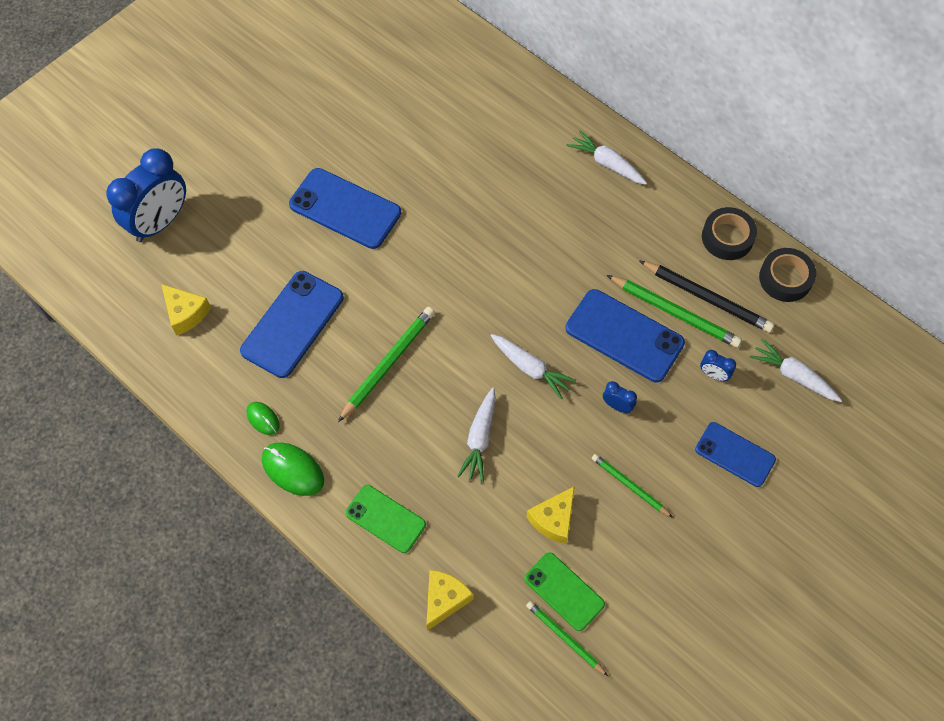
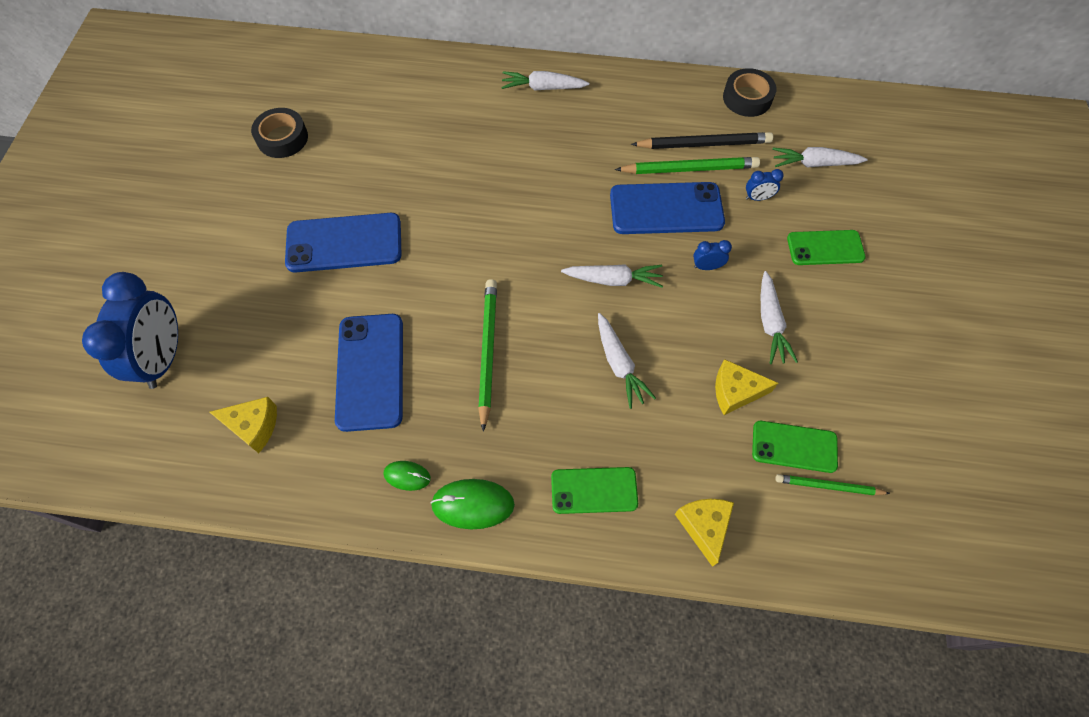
camera: 35 degrees left, 0 degrees up
(554, 519) = (735, 392): yellow cheese -> yellow cheese turned 90 degrees clockwise
(629, 486) = (770, 324): green pencil -> white carrot
(727, 237) = (680, 92): black tape -> black tape (282, 138)
(735, 454) = (825, 248): blue phone -> green phone

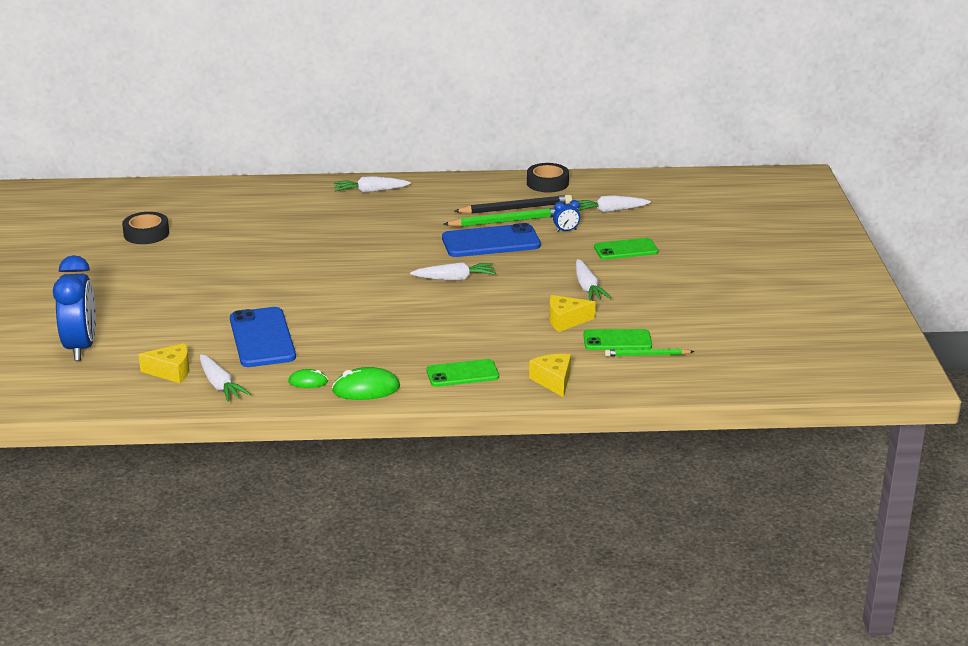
camera: 10 degrees left, 35 degrees down
(344, 243) = (219, 280): blue phone -> none
(488, 351) = (358, 320): green pencil -> none
(619, 365) = (469, 317): white carrot -> white carrot (220, 385)
(707, 267) = (531, 266): blue clock -> none

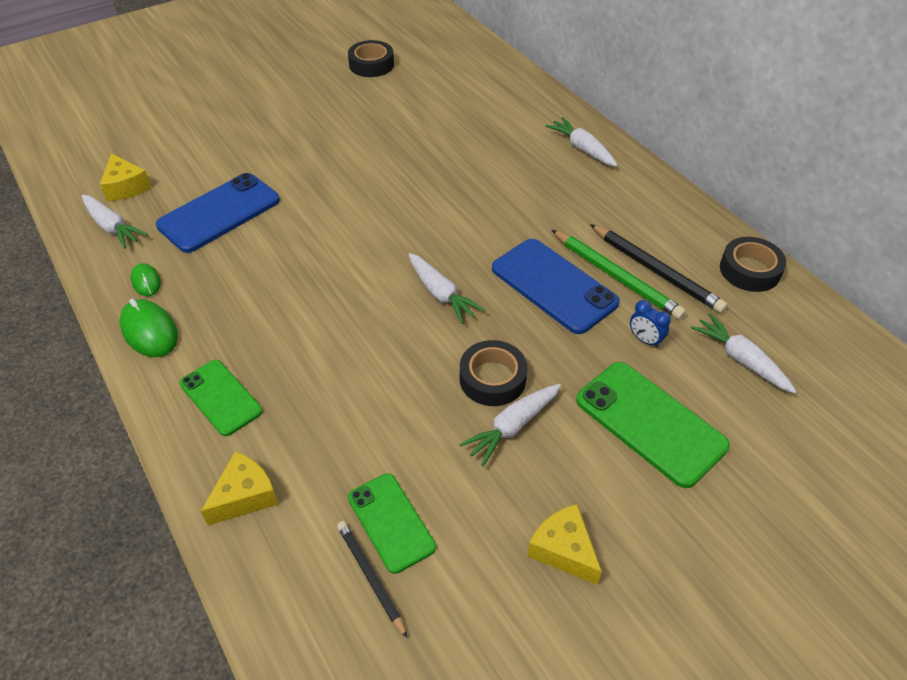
camera: 60 degrees right, 20 degrees up
(81, 347) = (145, 121): blue clock -> none
(220, 385) = (112, 227): white carrot -> white carrot turned 75 degrees counterclockwise
(545, 283) = (492, 379): none -> black tape
(566, 321) = (409, 442): yellow cheese -> yellow cheese (563, 550)
(626, 250) = (650, 423): green phone -> green phone, size x1.57
(647, 355) = (370, 577): green pencil -> black pencil

